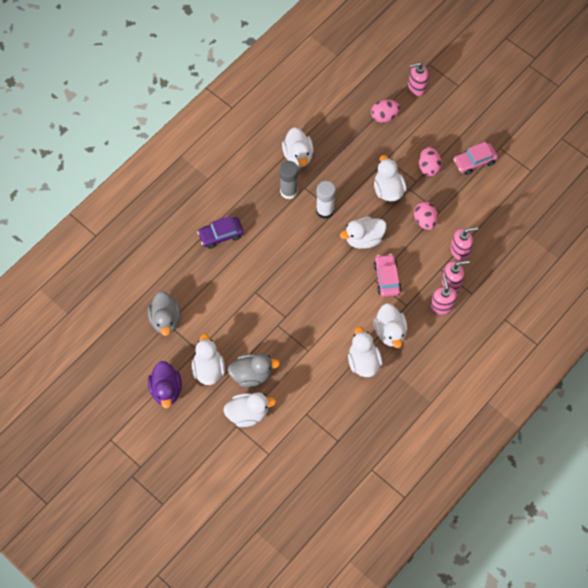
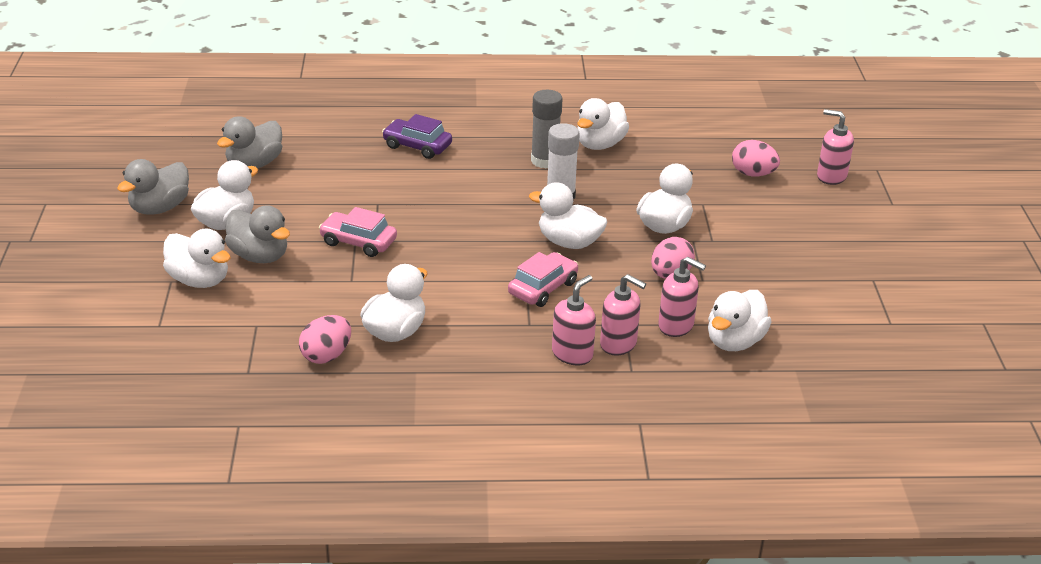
camera: 45 degrees right, 30 degrees down
(166, 390) = (160, 208): purple duck -> grey duck
(390, 332) = (470, 331): white duck -> white duck (734, 341)
(428, 167) = (747, 239): pink egg -> pink egg (326, 355)
(474, 161) = (818, 269): pink car -> pink car (358, 242)

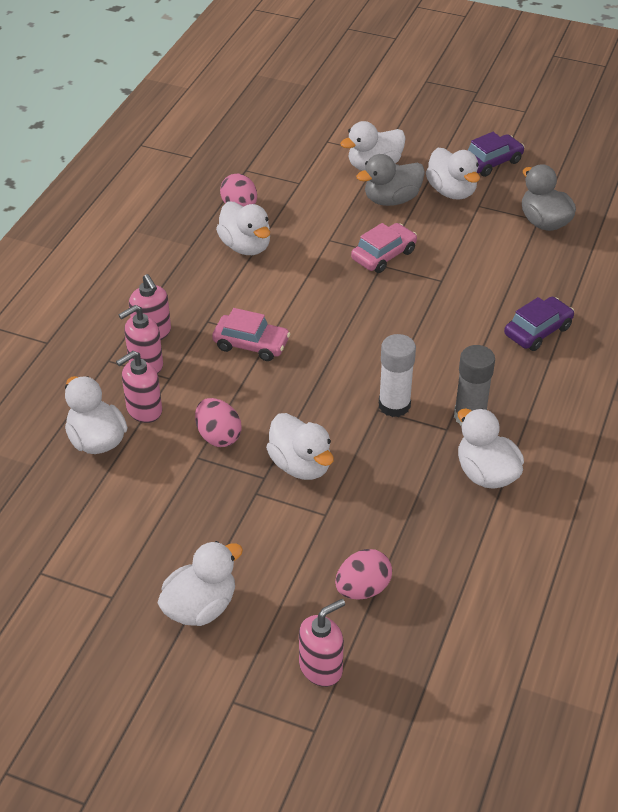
camera: 115 degrees right, 10 degrees up
(160, 208) = (491, 162): grey duck -> purple car
(543, 288) = (251, 344): pink car -> pink car turned 45 degrees counterclockwise
(569, 242) = (311, 384): white duck -> white duck (200, 607)

